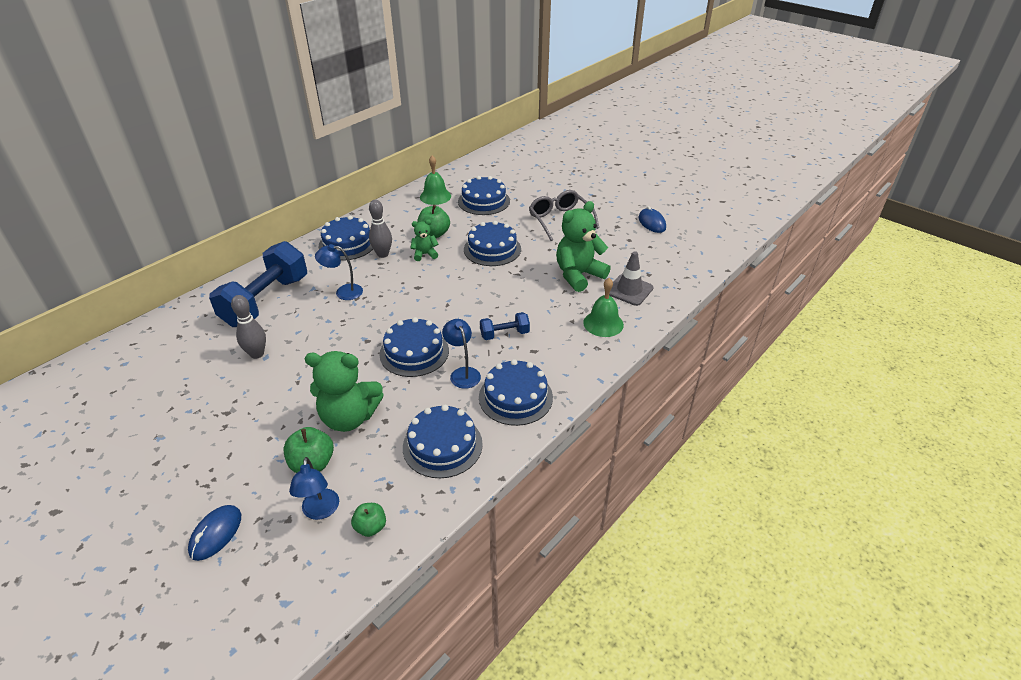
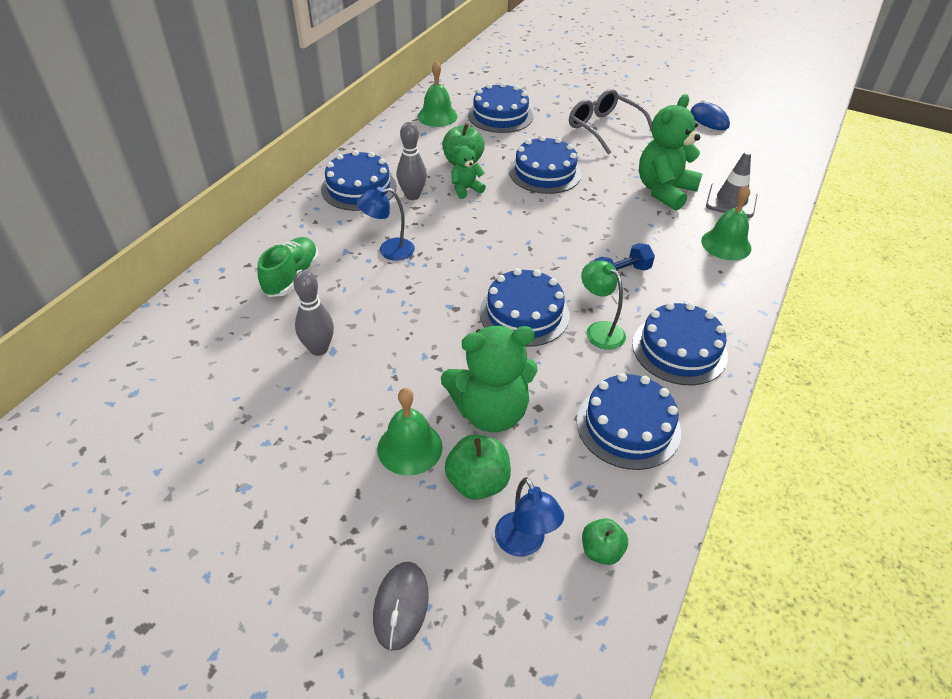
camera: 15 degrees left, 5 degrees up
(216, 534) = (401, 606): blue mouse -> grey mouse
(266, 301) = (292, 277): blue dumbbell -> green shoe
(280, 431) = (409, 447): none -> green bell
(463, 373) = (599, 330): blue lamp -> green lamp

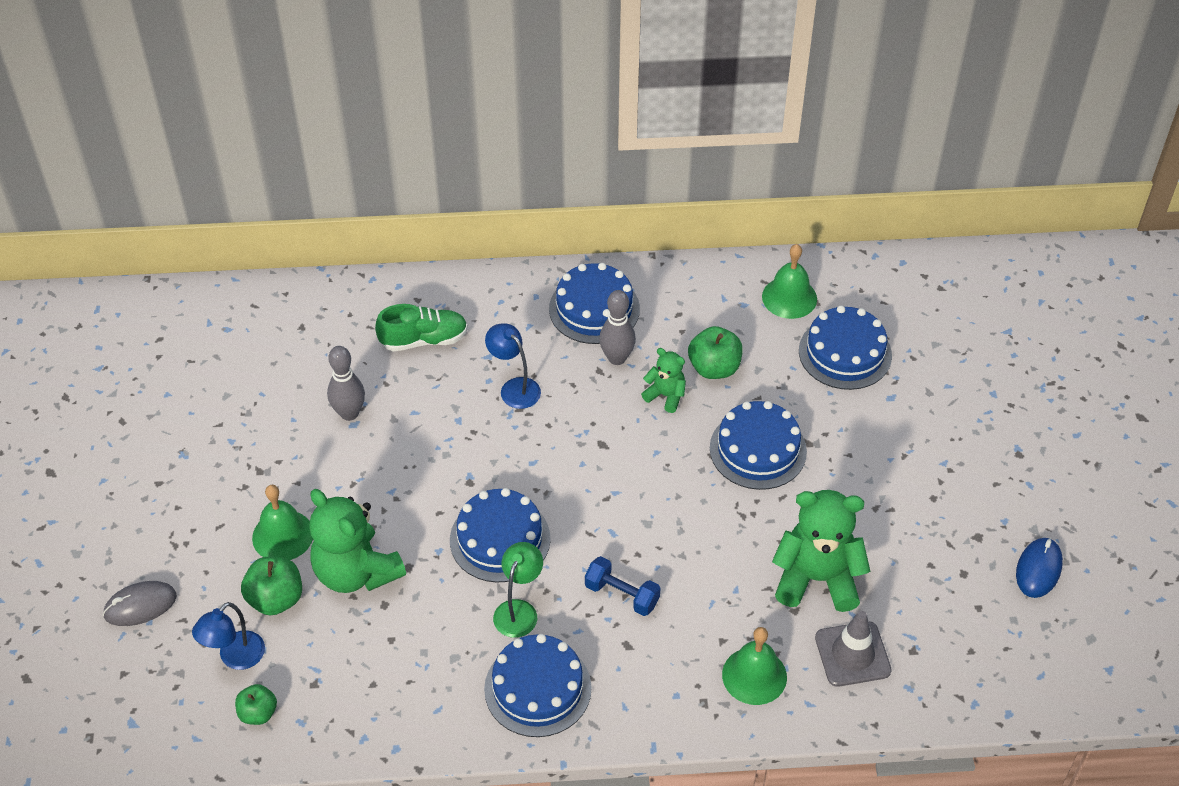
camera: 60 degrees right, 5 degrees up
(604, 128) = (909, 466): grey glasses -> none
(628, 426) = (405, 682): blue cake -> none

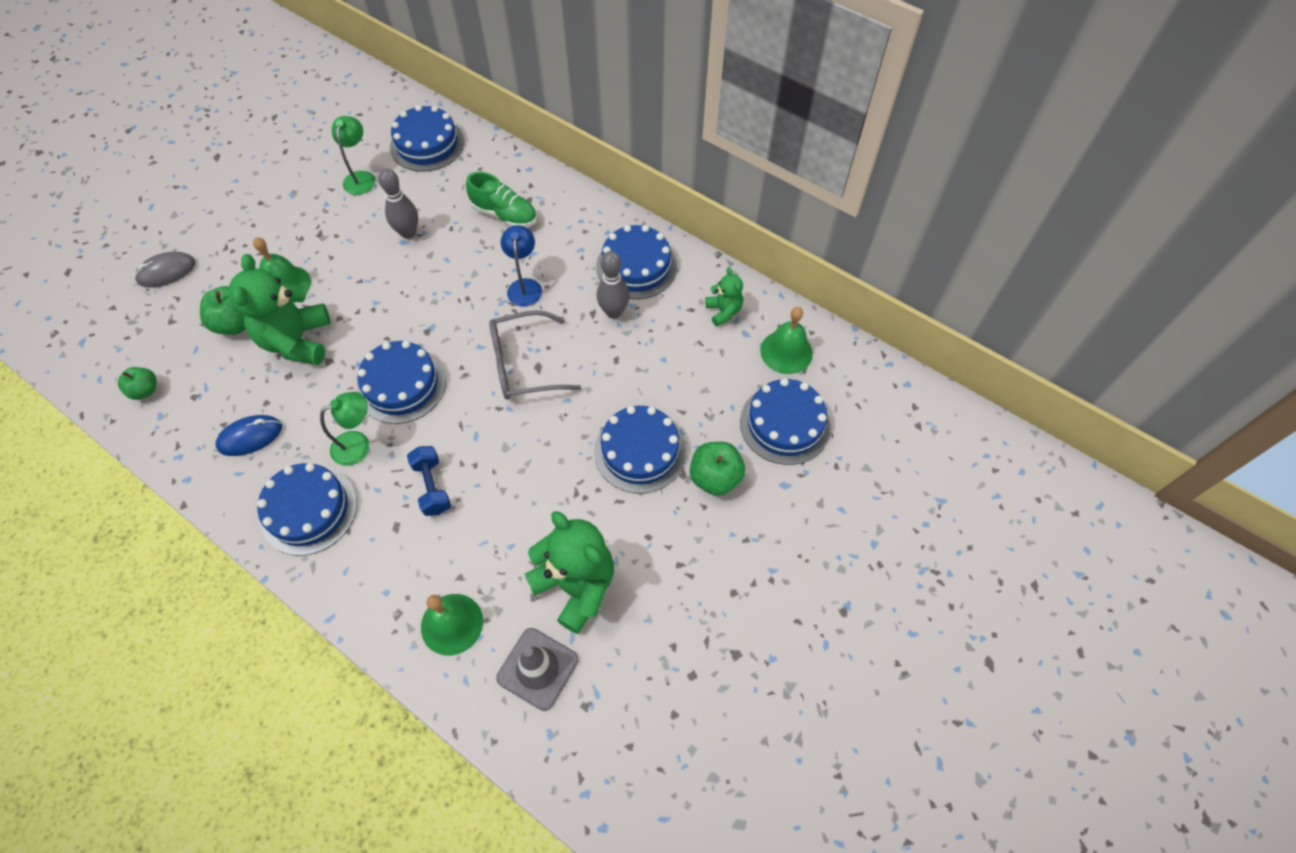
camera: 40 degrees right, 10 degrees up
(140, 606) = (167, 272): grey mouse -> grey mouse turned 45 degrees counterclockwise
(235, 658) = (174, 344): blue lamp -> none
(238, 395) = (361, 177): none -> green lamp
(269, 324) = (427, 144): none -> blue cake
(589, 450) = (524, 364): none -> grey glasses
(665, 395) = (618, 363): green teddy bear -> green teddy bear (723, 311)
(714, 368) = (674, 366): green apple -> green apple (715, 478)
(1038, 569) = (757, 724): blue mouse -> blue mouse (250, 437)

